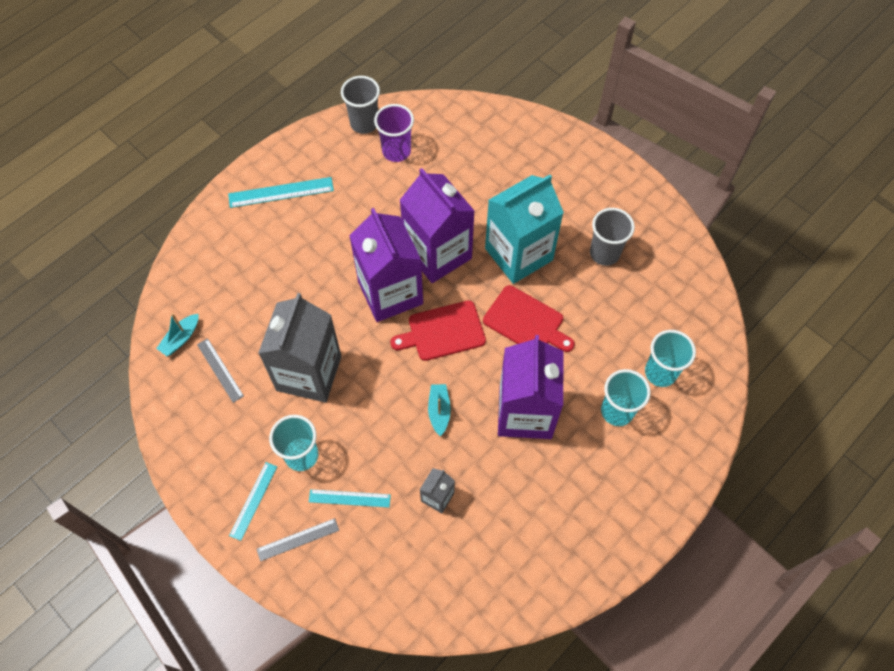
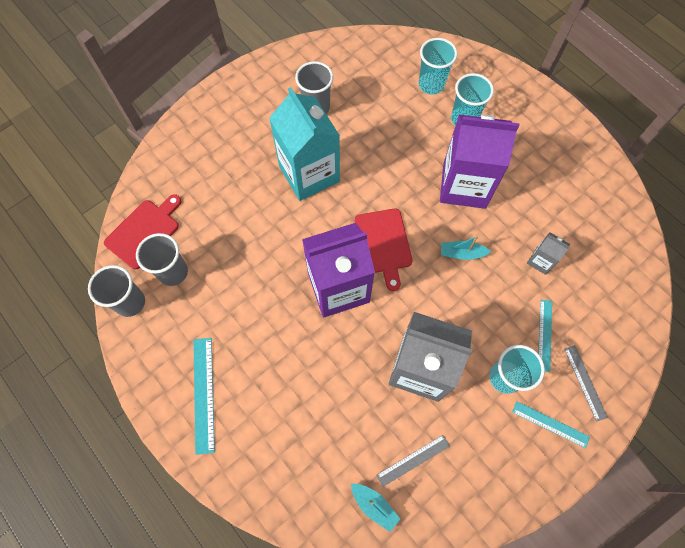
camera: 85 degrees left, 5 degrees up
(396, 151) = (173, 272): purple cup -> grey cup
(437, 253) = (300, 242): purple carton -> none
(526, 321) = (378, 175): red cutting board -> red cutting board (144, 232)

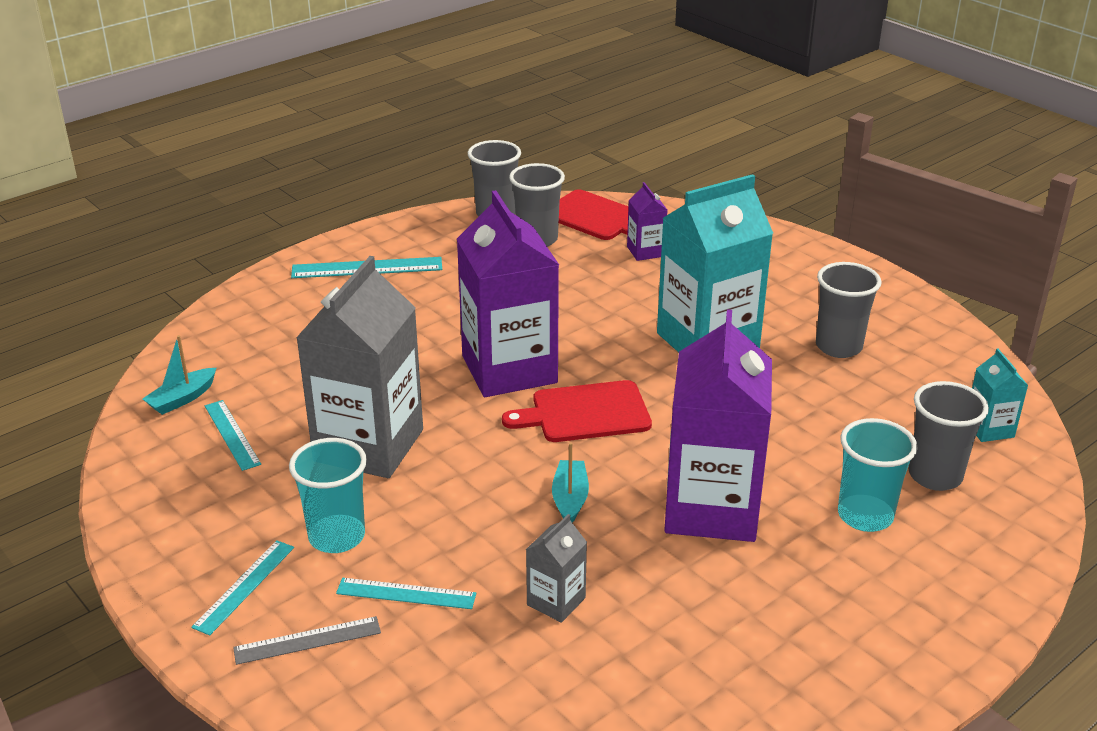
camera: 90 degrees right, 35 degrees down
(197, 202) = (645, 251): none -> purple carton
(392, 54) = (989, 429): none -> turquoise carton
(413, 460) = (232, 434): grey ruler -> turquoise ruler
(431, 85) = (935, 476): turquoise cup -> grey cup

